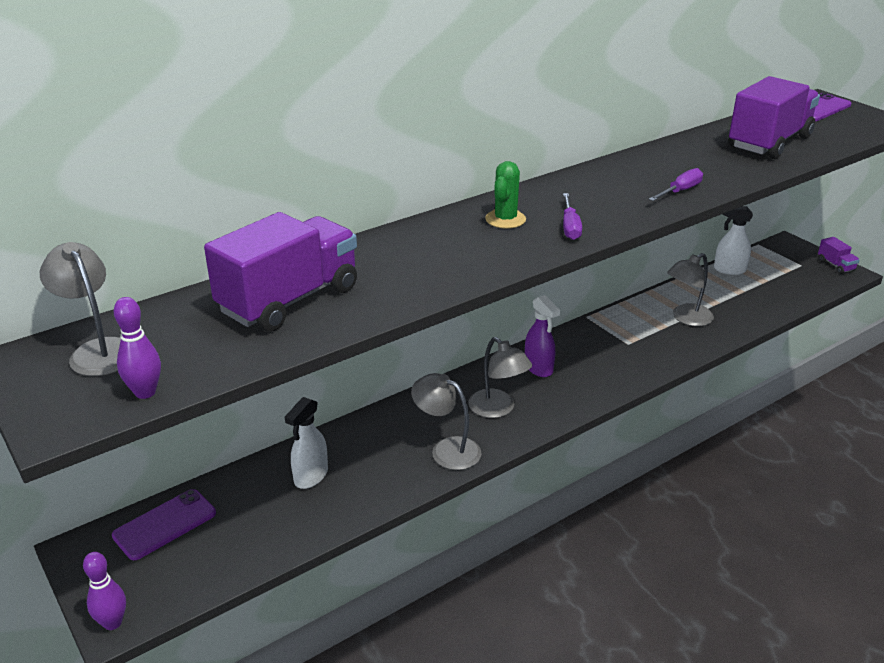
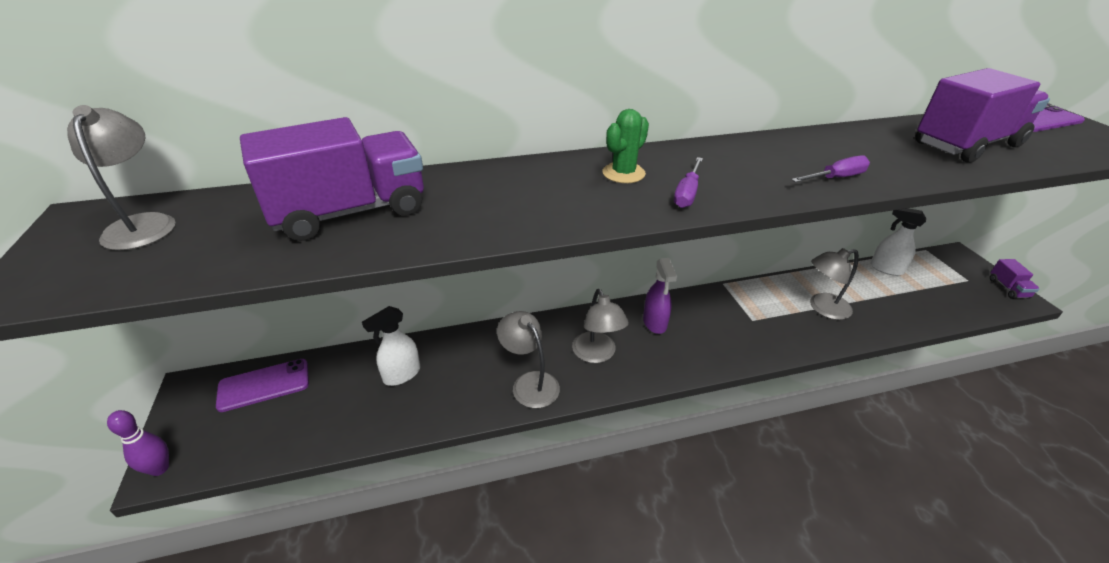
camera: 20 degrees right, 5 degrees up
(145, 392) = (126, 278): purple bowling pin -> none

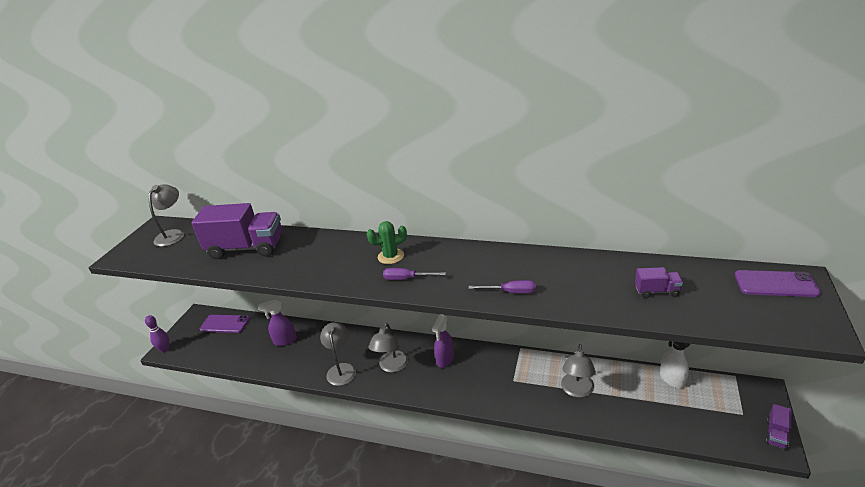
camera: 35 degrees right, 5 degrees down
(401, 375) = (285, 341): white spray bottle -> purple spray bottle
(687, 193) = (407, 279): purple screwdriver -> purple screwdriver turned 45 degrees clockwise
(823, 308) = (577, 391): grey lamp -> grey lamp turned 90 degrees counterclockwise
(966, 145) = (657, 291): purple truck -> purple truck, size x0.44

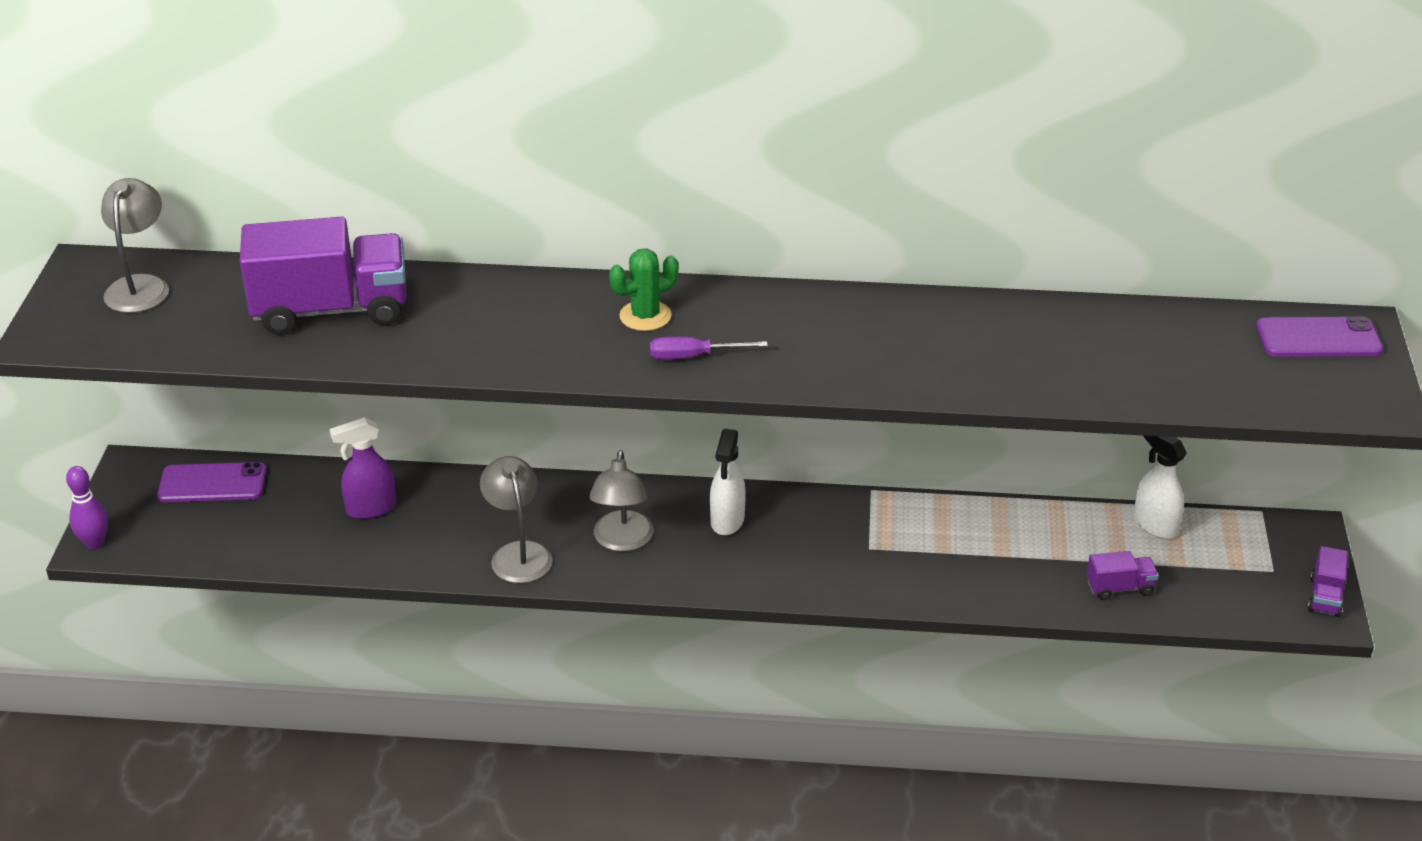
camera: 15 degrees left, 5 degrees up
(445, 359) = (727, 521): purple spray bottle -> white spray bottle
(510, 292) = (890, 371): purple screwdriver -> none
(577, 391) = (989, 556): grey lamp -> none
(657, 291) = (1134, 358): purple truck -> purple truck (1120, 588)

